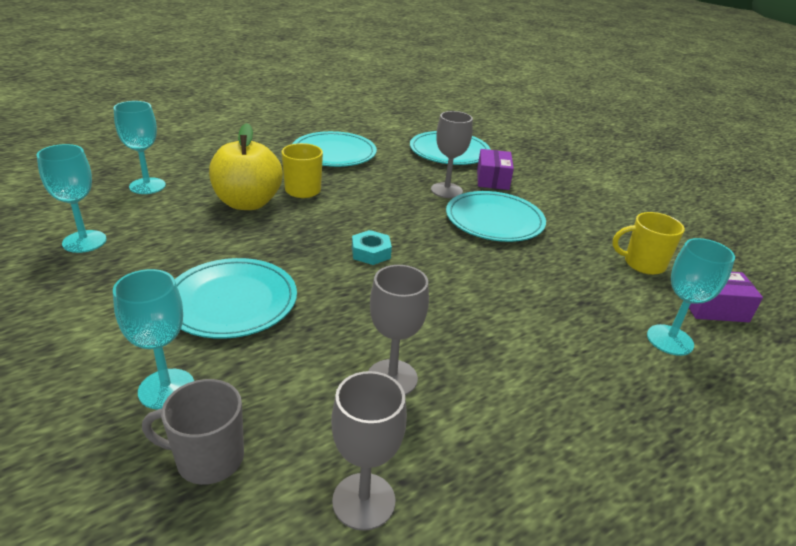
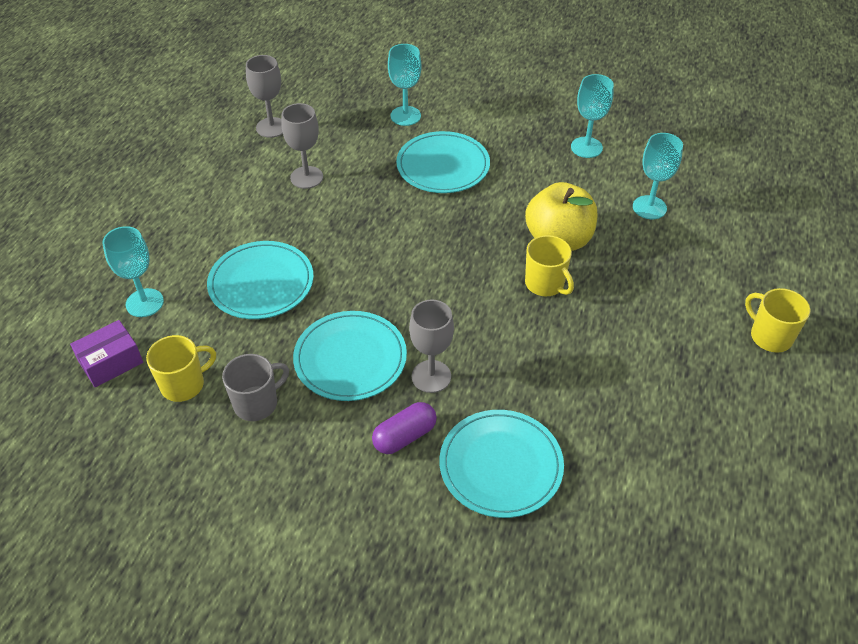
camera: 145 degrees right, 15 degrees up
(208, 458) = (350, 107): grey mug -> grey mug (257, 403)
(229, 122) = (770, 336): none -> yellow mug
(334, 153) = (601, 361): turquoise plate -> turquoise plate (261, 283)
(371, 252) = (410, 252): turquoise nut -> none
(492, 179) = (404, 436): purple box -> purple capsule

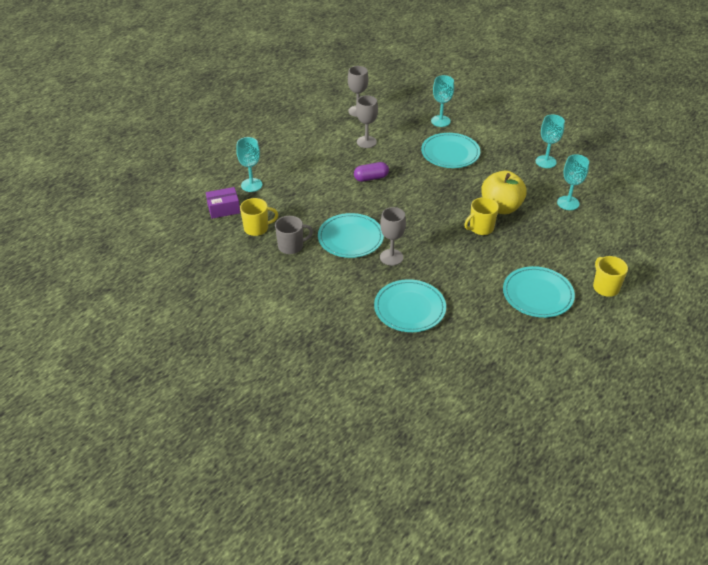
camera: 20 degrees right, 5 degrees down
(261, 283) = (318, 190): turquoise plate -> turquoise plate (537, 294)
(404, 436) = (363, 281): purple capsule -> purple capsule (371, 178)
(545, 284) = (481, 228): yellow mug -> yellow mug turned 75 degrees clockwise

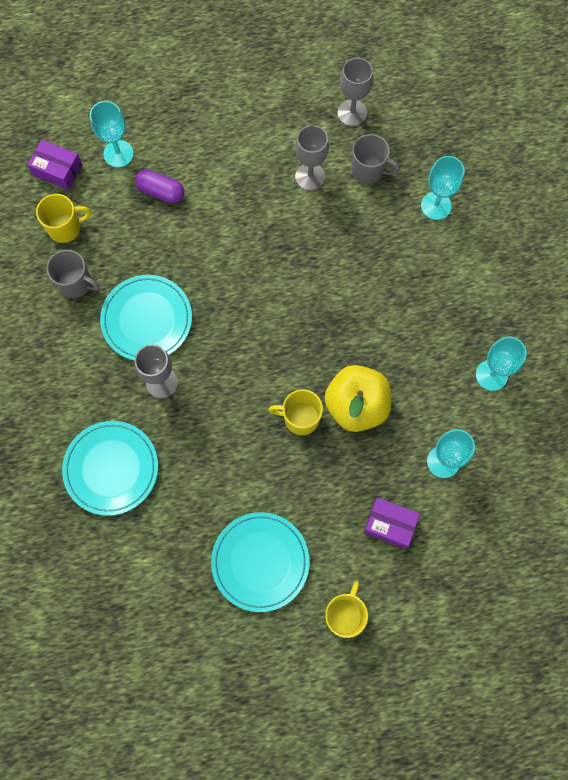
camera: 40 degrees right, 30 degrees up
(257, 228) = (65, 228): yellow mug -> yellow mug turned 45 degrees counterclockwise
(371, 178) = (257, 242): purple capsule -> purple capsule (161, 191)
(392, 125) = (368, 170): none -> grey mug
(450, 153) = (390, 271): turquoise plate -> none
(577, 240) = (390, 524): none -> purple box

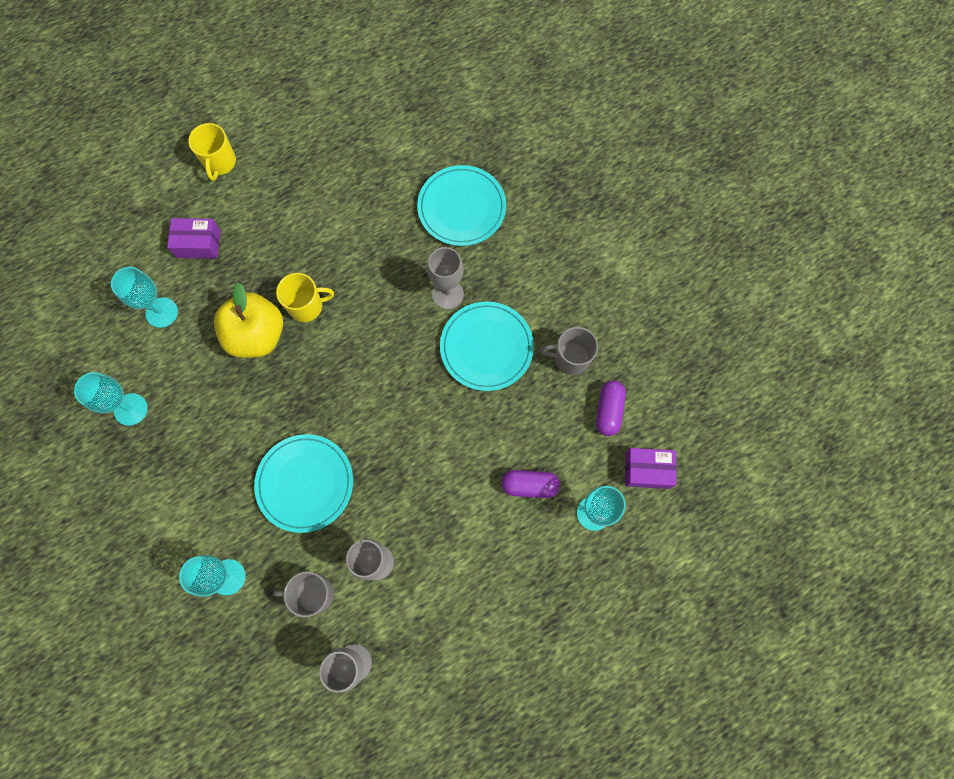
camera: 160 degrees right, 0 degrees up
(65, 228) = (608, 411): yellow mug -> purple capsule
(260, 562) = (304, 178): turquoise plate -> turquoise plate (305, 483)

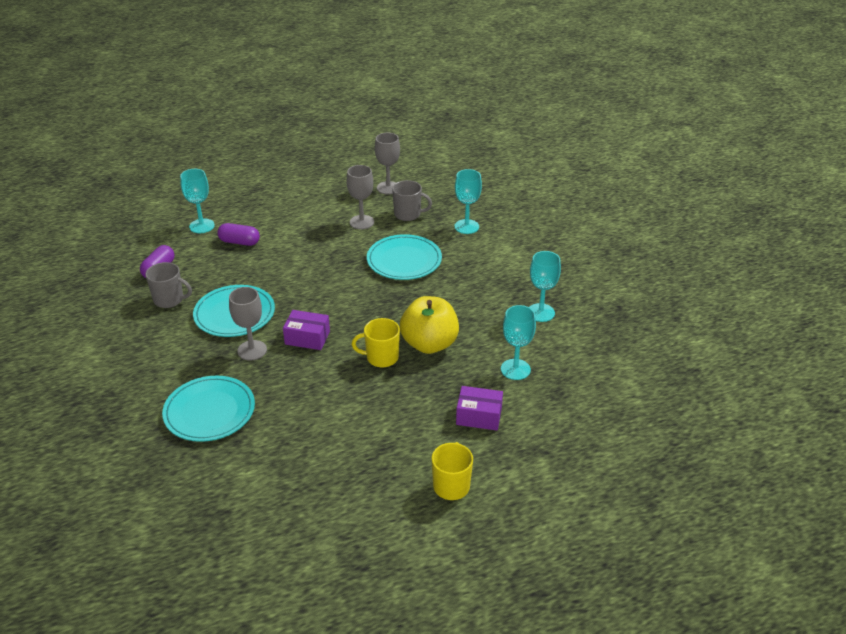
camera: 170 degrees left, 35 degrees down
(647, 470) = (151, 240): purple box -> purple box (307, 338)

